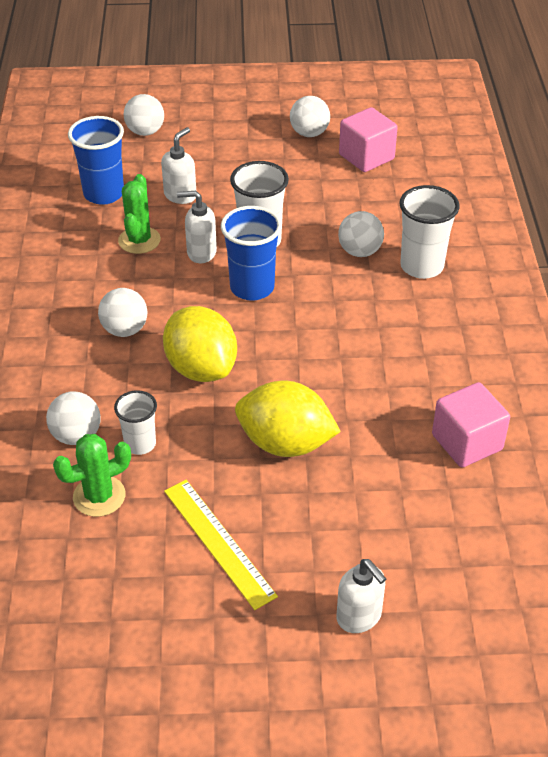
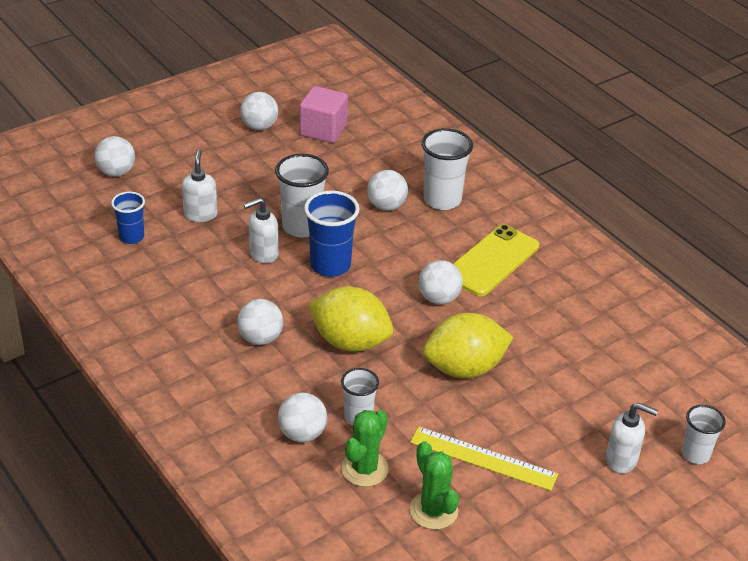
camera: 35 degrees left, 5 degrees down
(103, 194) = (131, 237): blue cup -> blue cup, size x0.62
(139, 240) = (201, 264): green cactus -> green cactus (433, 510)
(326, 362) = (439, 298): none -> white ball
(416, 347) = (492, 261): none -> yellow phone
(447, 653) = (695, 454): none -> white cup
(467, 442) = (585, 312): pink cube -> none

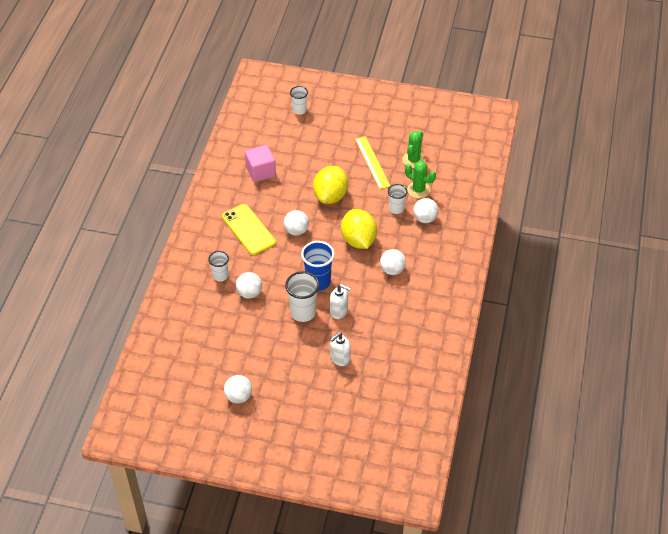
camera: 130 degrees left, 10 degrees up
(116, 172) = (349, 423): white ball -> none
(131, 237) = (387, 370): blue cup -> none
(323, 130) = (211, 366): pink cube -> pink cube (261, 172)
(364, 469) = (418, 190): green cactus -> green cactus turned 45 degrees clockwise
(442, 200) = (220, 276): white cup -> white cup, size x0.62
(464, 368) = (330, 196): yellow lemon -> yellow lemon turned 75 degrees clockwise
(492, 261) = (248, 229): yellow phone -> yellow phone turned 60 degrees clockwise
(622, 460) = (326, 127): white soap dispenser -> none

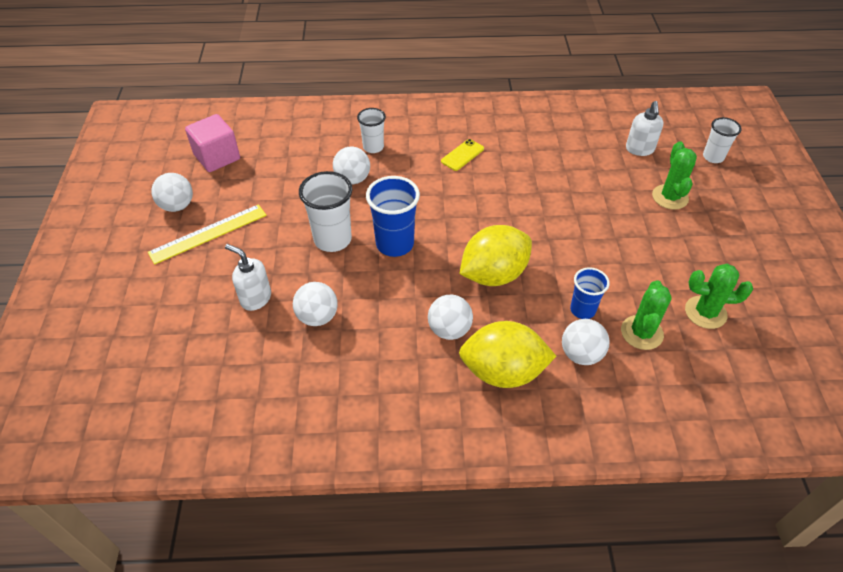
camera: 75 degrees right, 0 degrees up
(248, 229) = (462, 155): yellow phone -> yellow phone, size x0.52
(261, 172) = (571, 144): pink cube -> pink cube (217, 157)
(296, 231) = (481, 201): white ball -> white ball (317, 317)
(325, 142) = (670, 197): none -> green cactus
(330, 196) = (566, 224): yellow lemon -> yellow lemon (503, 372)
(339, 311) = (345, 279): white soap dispenser -> white soap dispenser (639, 149)
(372, 162) = (665, 259): yellow ruler -> yellow ruler (208, 233)
(396, 209) = (582, 310): white cup -> blue cup

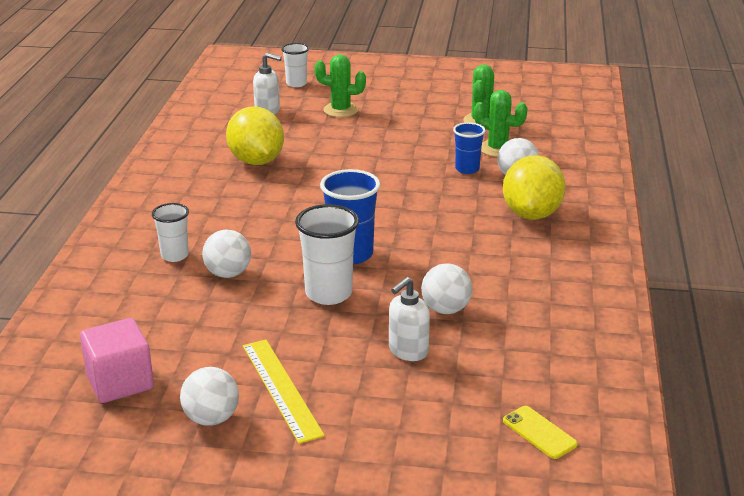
camera: 80 degrees left, 20 degrees down
(449, 330) = (478, 235): white ball -> none
(462, 155) = (223, 201): yellow phone -> yellow phone (539, 432)
(493, 274) = (412, 204): yellow lemon -> yellow lemon (256, 161)

